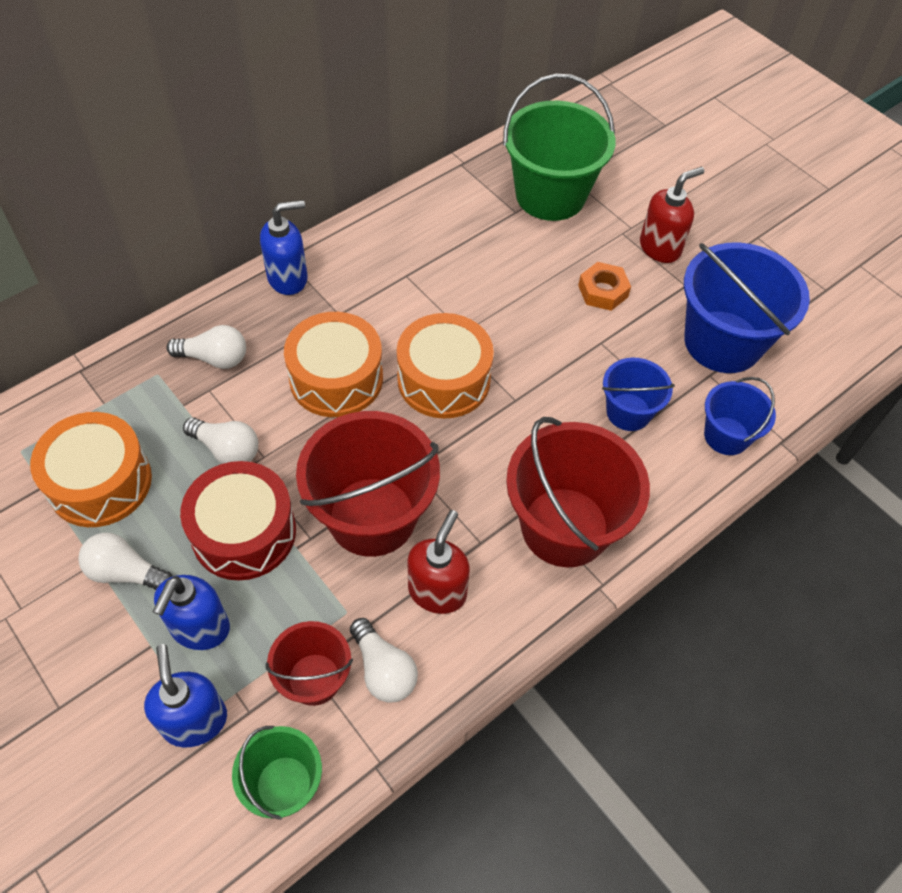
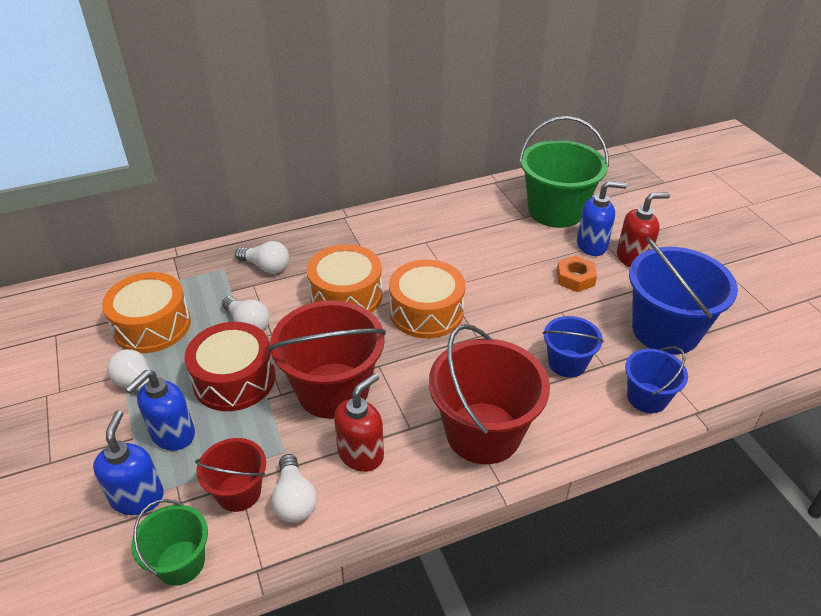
camera: 20 degrees right, 15 degrees down
(288, 278) = (340, 229): blue soap dispenser -> blue soap dispenser (592, 245)

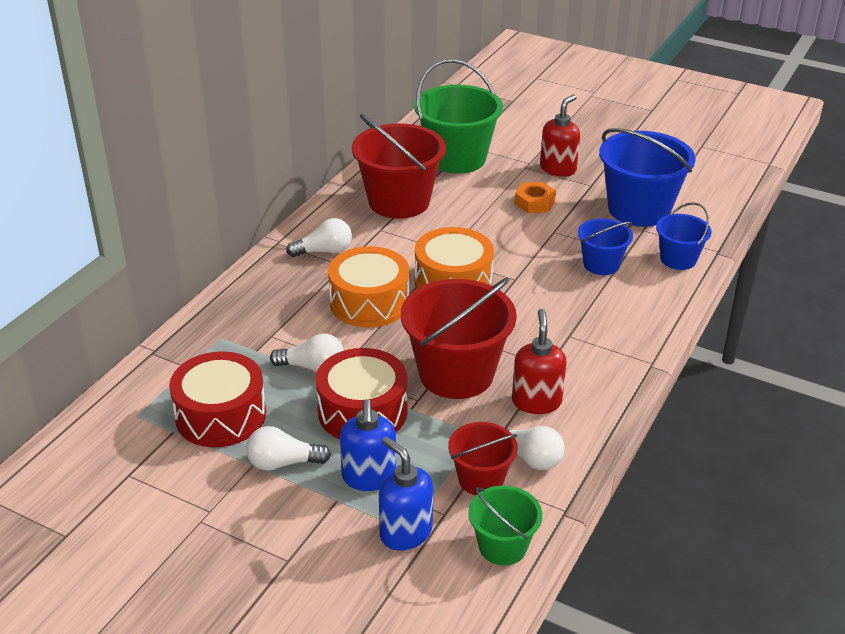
camera: 40 degrees left, 5 degrees down
(152, 325) = (221, 415): orange drum -> red drum
(266, 267) = (261, 316): white light bulb -> white light bulb (324, 251)
(483, 433) = (602, 339): red bucket -> red bucket (399, 201)
(592, 245) = (517, 173): blue soap dispenser -> none

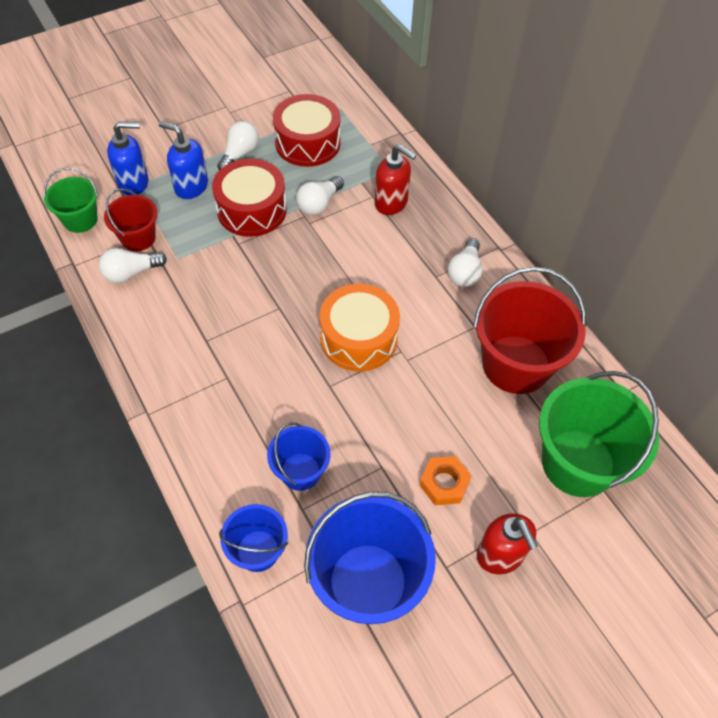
camera: 120 degrees right, 20 degrees up
(369, 302) = (371, 269): orange drum -> none
(456, 374) = (245, 278): red bucket -> none
(536, 401) = (176, 309): red soap dispenser -> red soap dispenser (391, 203)

